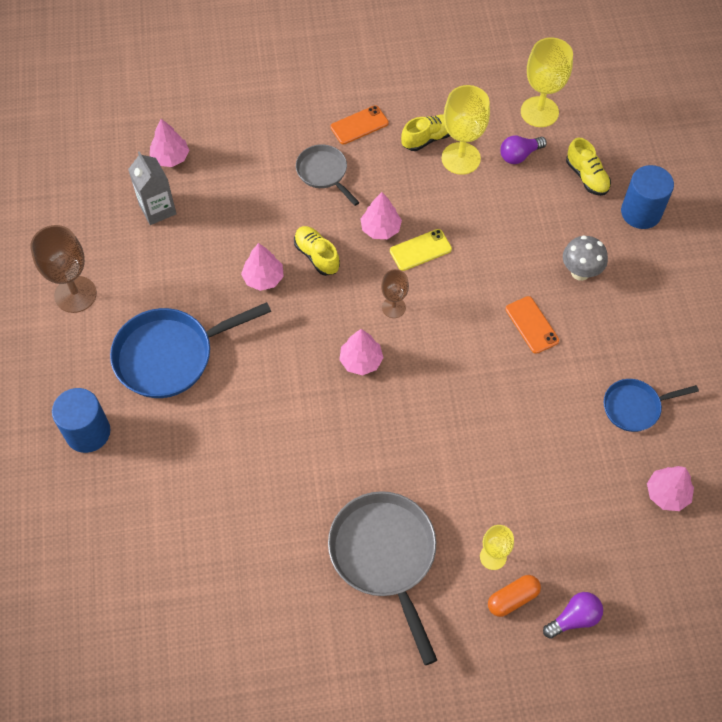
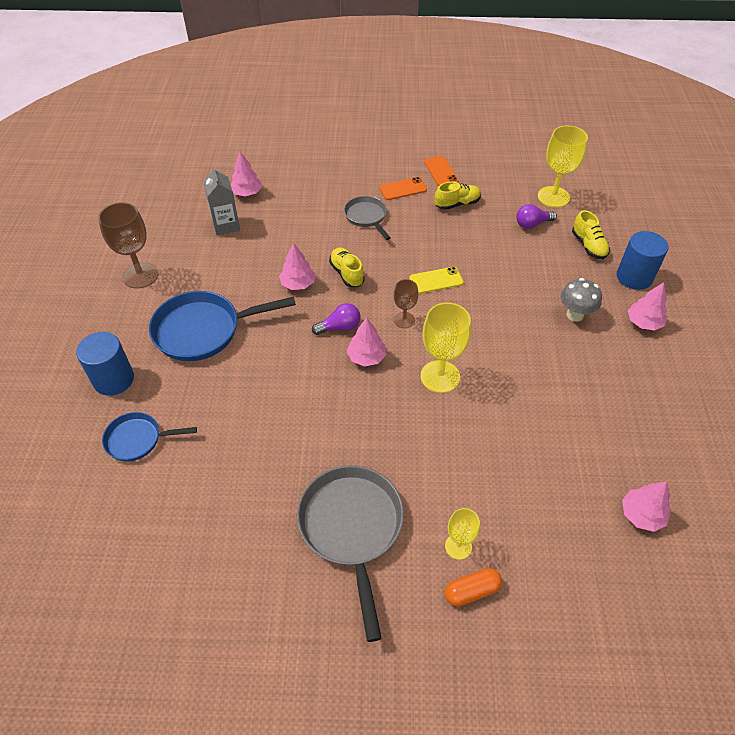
camera: 10 degrees right, 10 degrees down
(380, 229) = (405, 261): pink tree -> pink tree (643, 322)
(461, 158) = (482, 220): yellow goblet -> yellow goblet (440, 376)
(531, 325) = (525, 350): orange phone -> orange phone (441, 171)
(574, 618) = (533, 622): purple light bulb -> purple light bulb (340, 327)
(635, 407) = (615, 431): blue pan -> blue pan (137, 439)

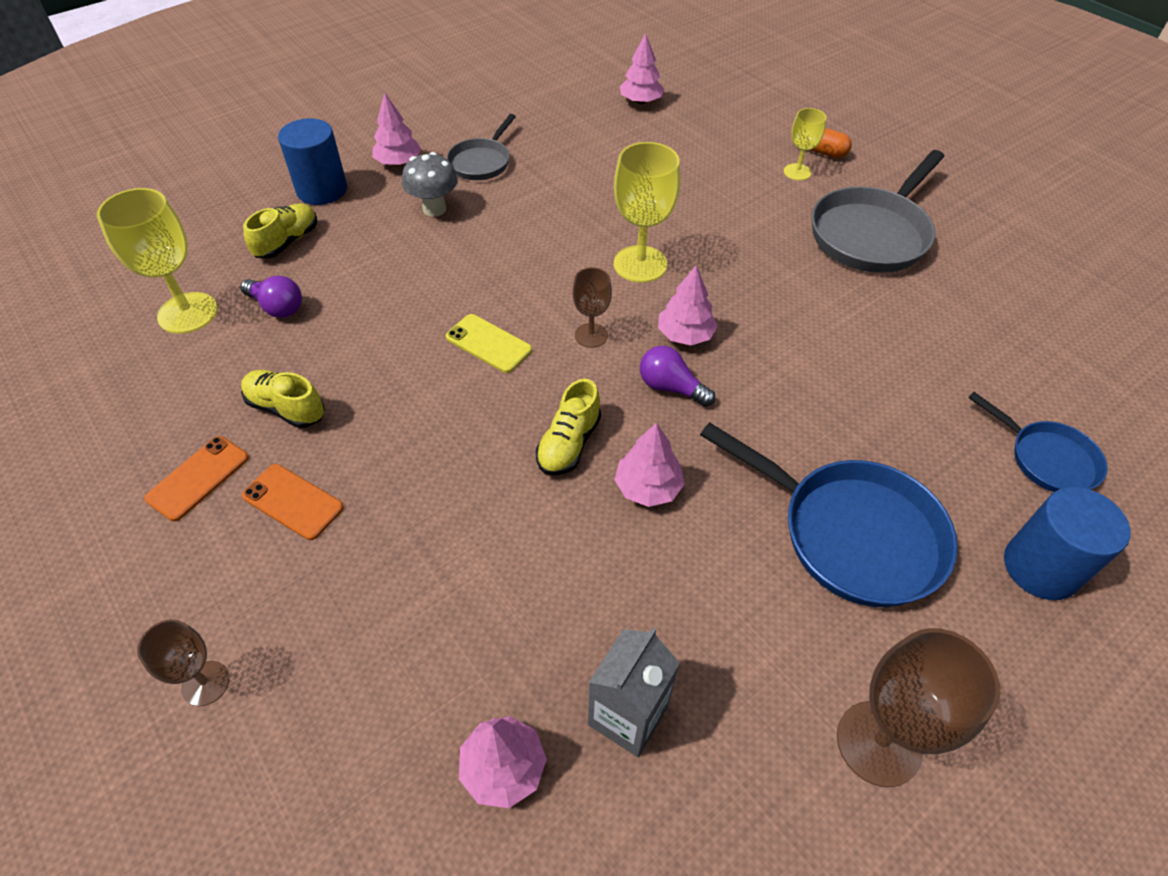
camera: 130 degrees left, 0 degrees up
(348, 149) = (206, 683): none -> brown goblet
(366, 217) = (414, 504): grey pan -> grey pan (481, 162)

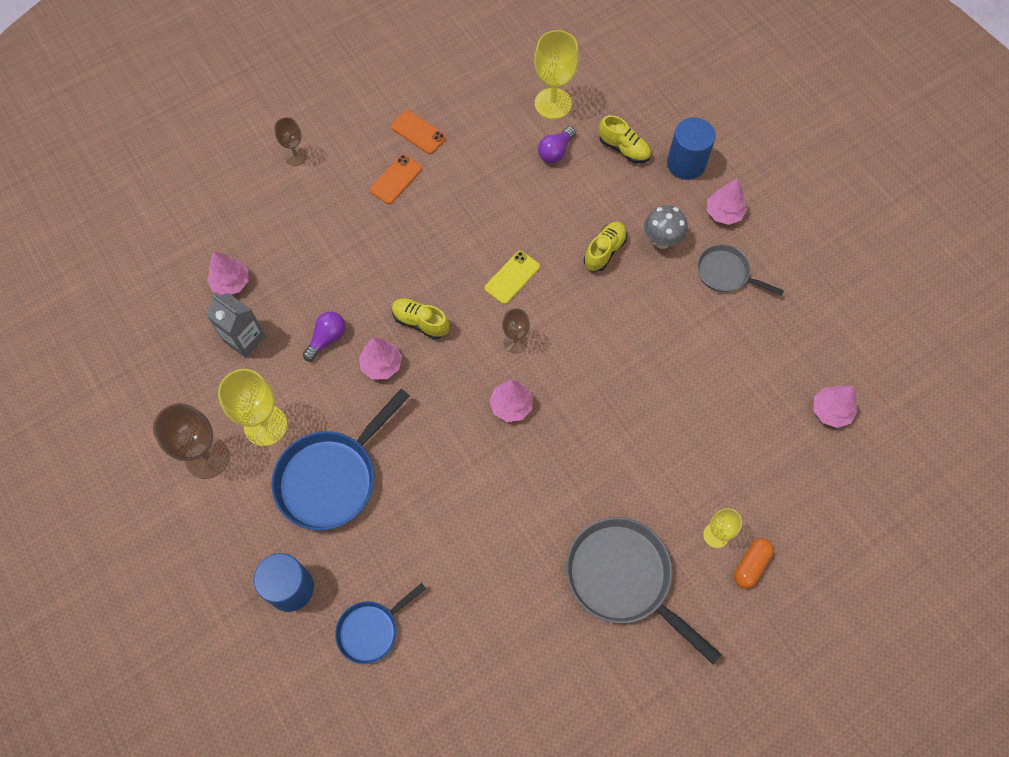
camera: 95 degrees right, 15 degrees up
(286, 408) = (465, 168): yellow shoe -> yellow shoe (604, 251)
(640, 264) = (591, 383): yellow goblet -> yellow goblet (265, 425)
(670, 387) = (461, 389): purple light bulb -> purple light bulb (327, 338)

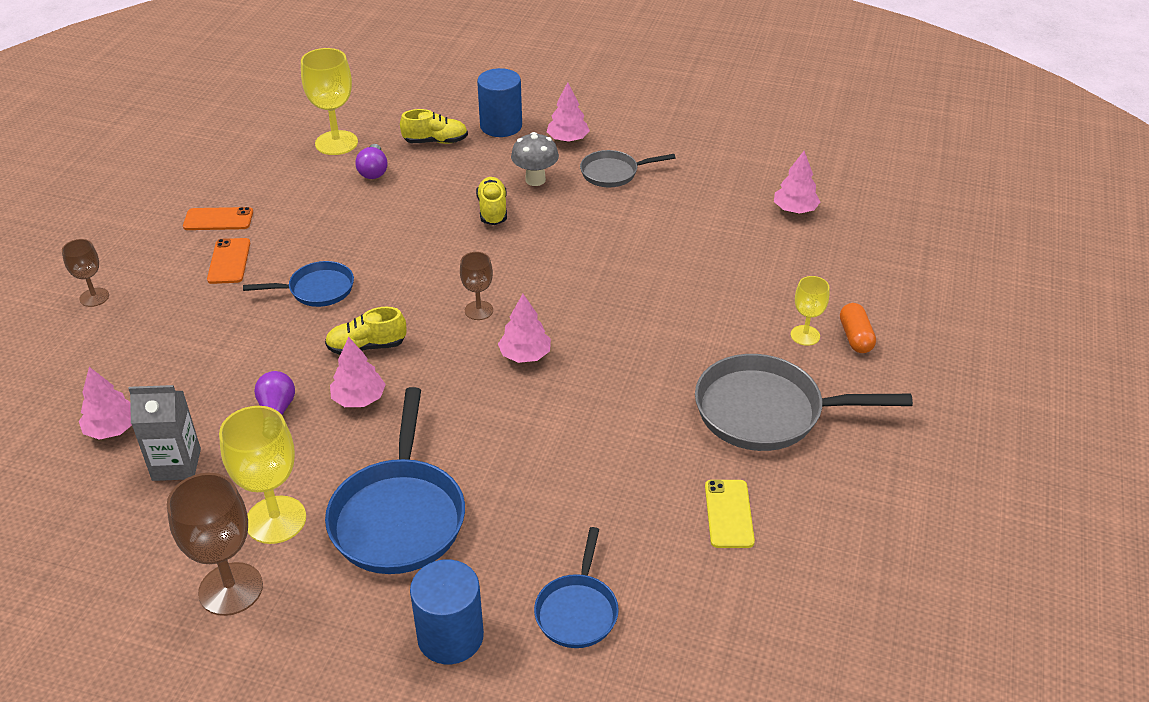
camera: 40 degrees left, 25 degrees down
(429, 246) = (317, 290): none -> blue pan
(512, 277) = (425, 269): yellow phone -> yellow phone (729, 514)

